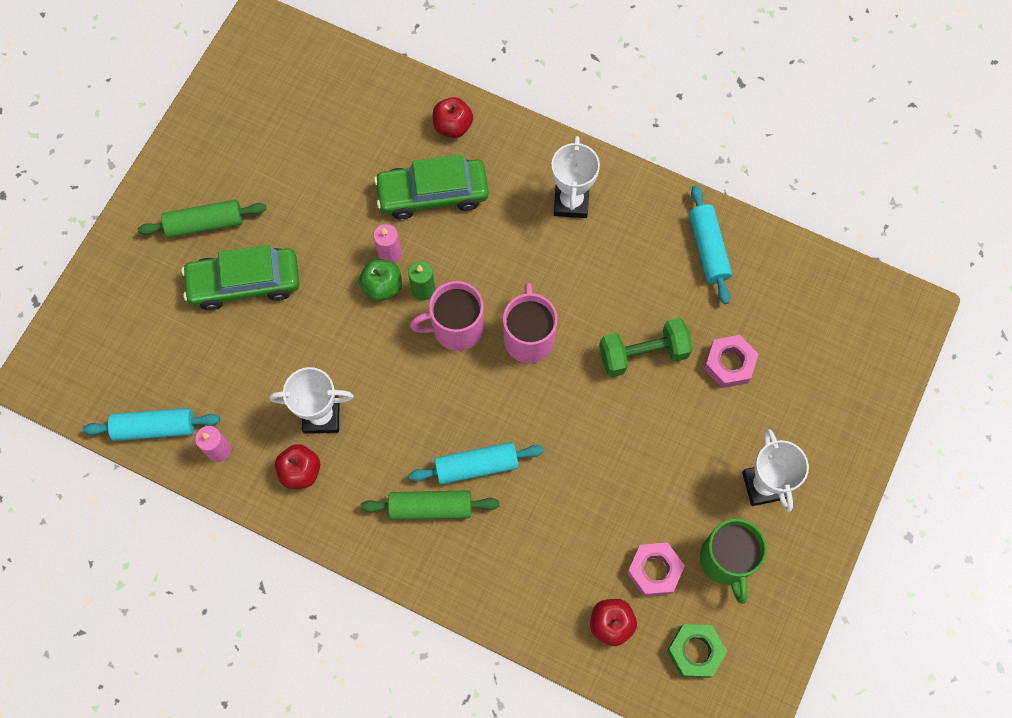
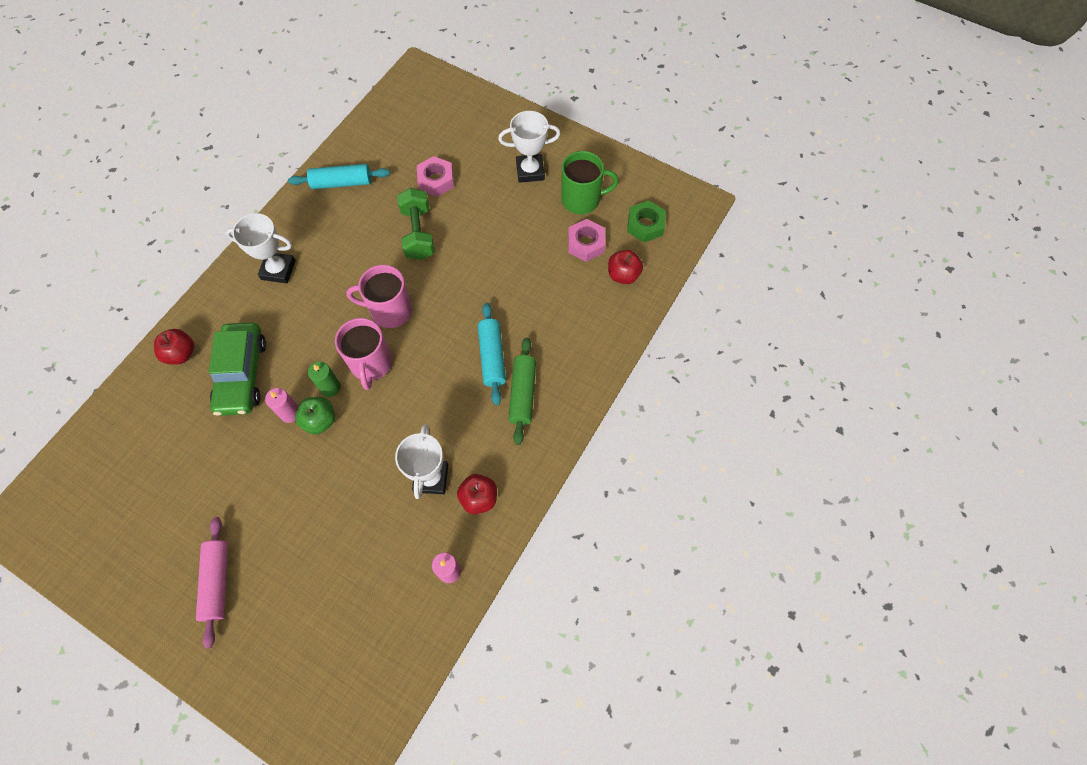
camera: 85 degrees left, 5 degrees down
(155, 427) = (419, 634): turquoise rolling pin -> none
(205, 224) = (217, 582): green rolling pin -> pink rolling pin
(244, 283) = (289, 544): green car -> none

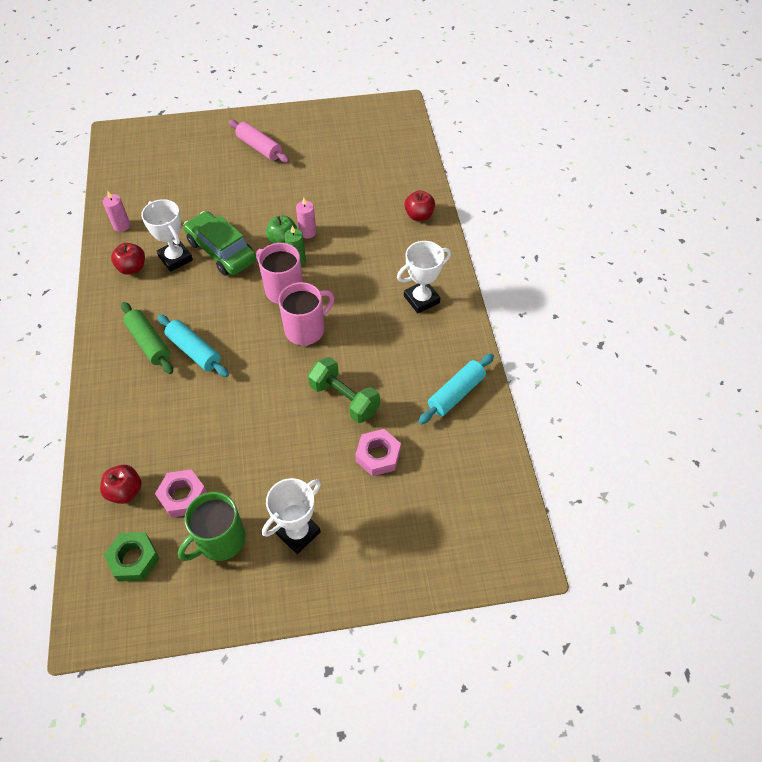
camera: 140 degrees right, 10 degrees down
(242, 374) = (365, 230): green car -> green car (221, 251)

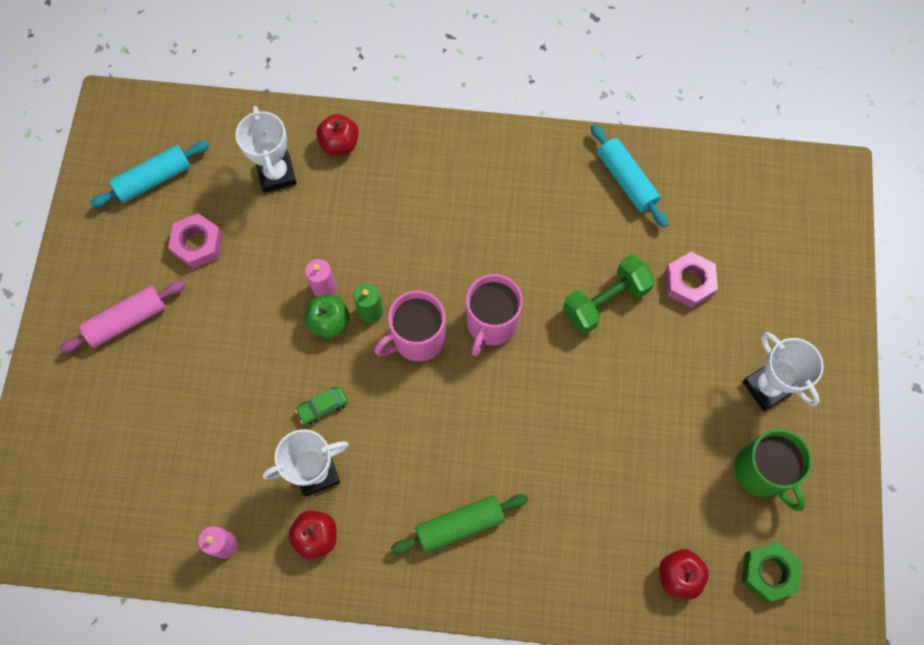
camera: 75 degrees left, 15 degrees up
(183, 496) = (699, 507): pink nut -> pink nut (198, 244)
(194, 351) = (489, 467): turquoise rolling pin -> turquoise rolling pin (154, 179)
(221, 251) = (323, 407): green car -> green car, size x0.42
(306, 329) = (491, 323): pink mug -> pink mug turned 135 degrees counterclockwise
(421, 299) = (481, 179): white trophy -> white trophy (276, 174)

